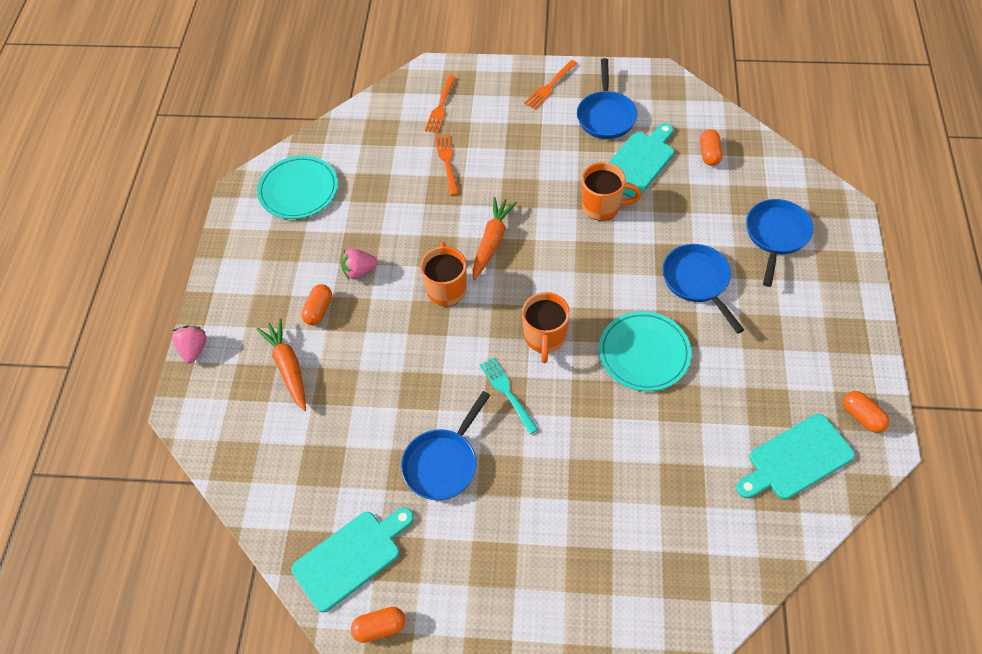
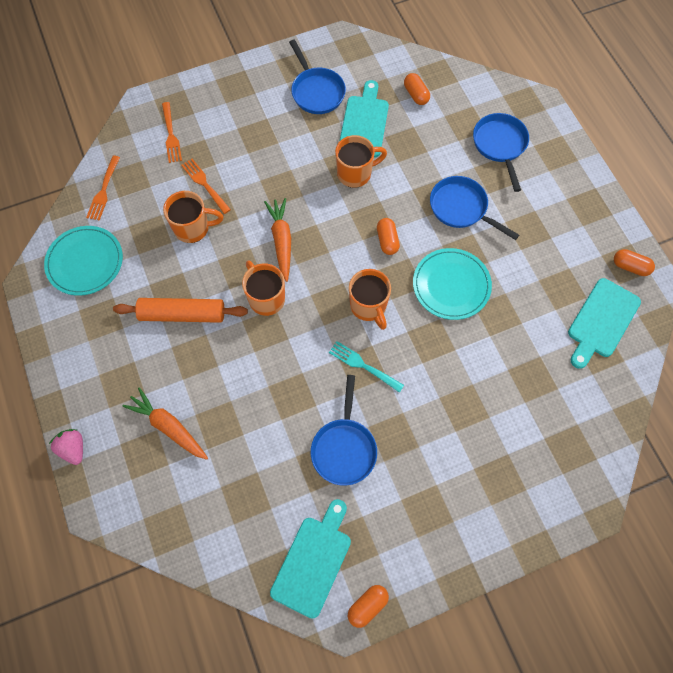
camera: 30 degrees left, 10 degrees up
(318, 310) = (166, 364): orange capsule -> orange capsule (387, 241)
(359, 271) = (182, 314): pink strawberry -> orange rolling pin
(413, 198) = (193, 228): none -> orange mug
(550, 86) = (256, 81): orange fork -> orange fork (103, 190)

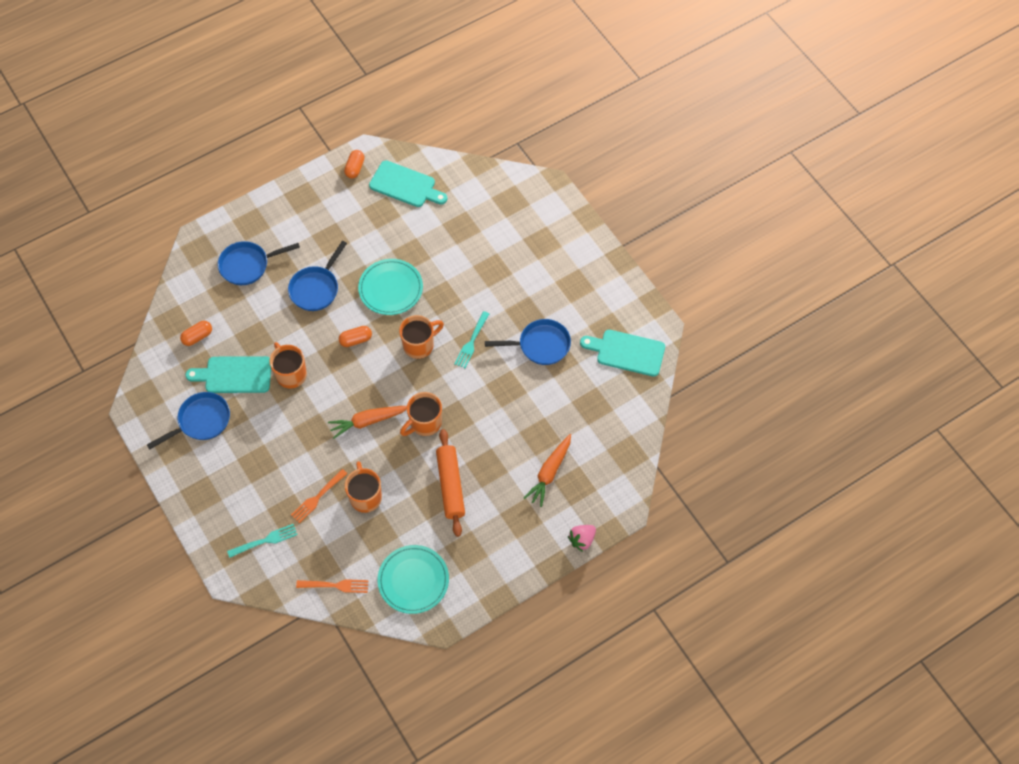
camera: 100 degrees left, 5 degrees down
(170, 134) = (265, 541): orange fork -> turquoise fork
(367, 606) = (648, 314): orange capsule -> none

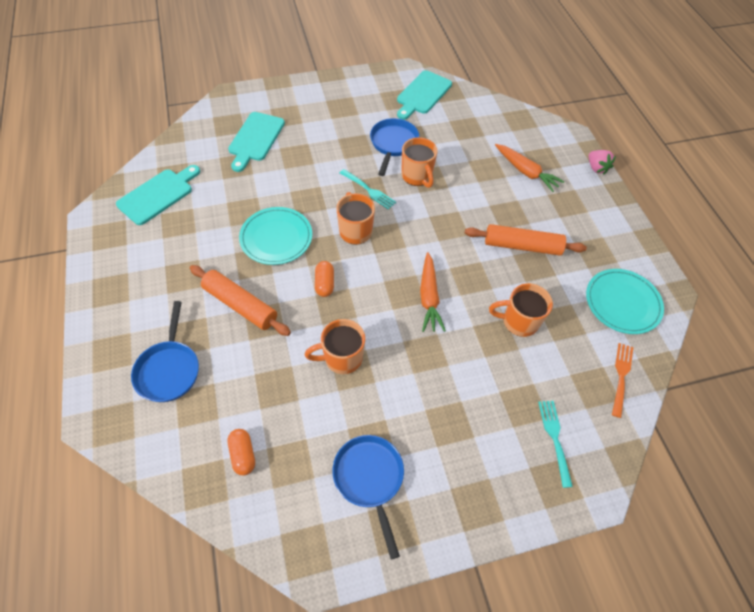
camera: 75 degrees left, 5 degrees down
(234, 375) = (318, 421): turquoise cutting board -> turquoise cutting board (255, 139)
(316, 288) = (240, 305): blue pan -> orange rolling pin
(318, 497) = (509, 368): orange fork -> none
(355, 168) = (106, 231): orange capsule -> none
(424, 423) = (446, 249): orange mug -> orange mug (417, 176)

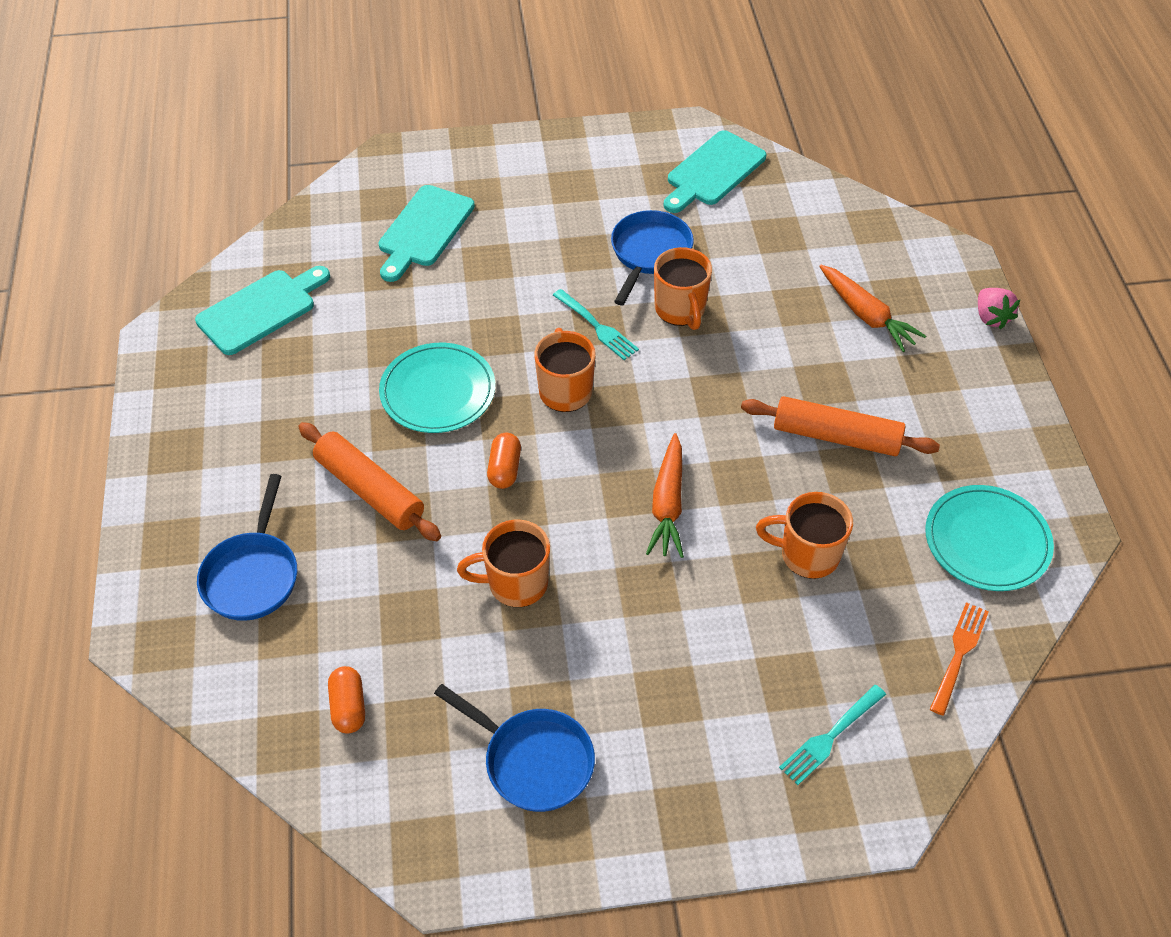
camera: 10 degrees right, 5 degrees down
(370, 478) = (533, 761): blue pan -> blue pan turned 135 degrees clockwise
(555, 439) = (831, 736): turquoise fork -> turquoise fork turned 135 degrees counterclockwise

